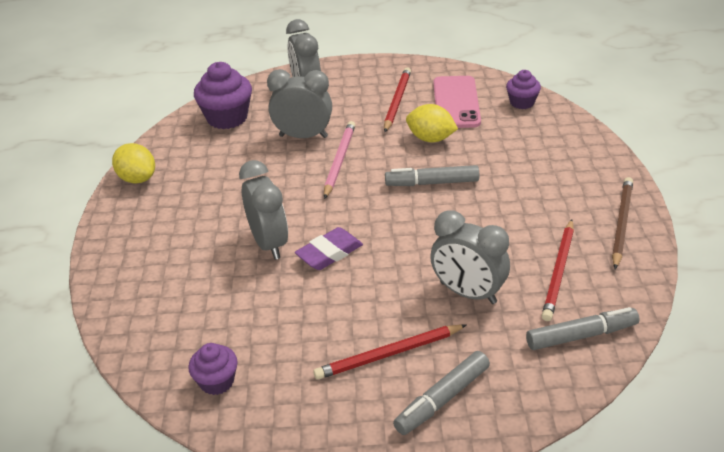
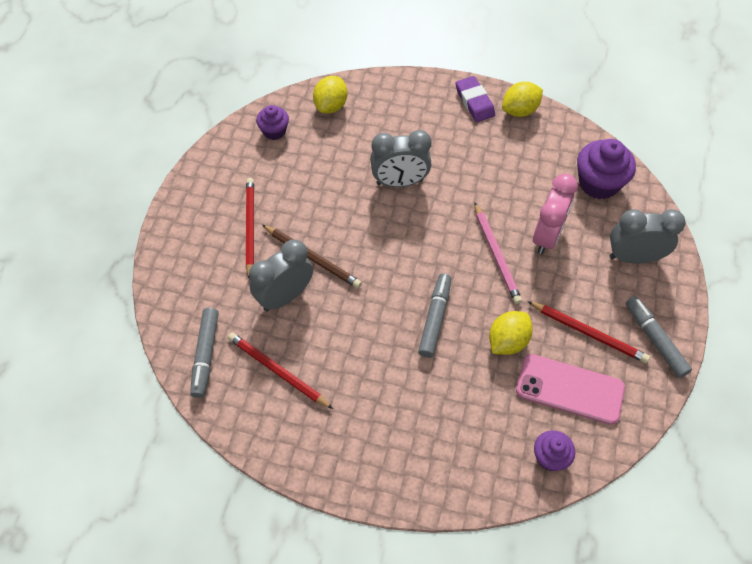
camera: 105 degrees right, 20 degrees up
(156, 335) = (331, 106): none -> yellow lemon
(303, 136) = (546, 236): grey clock -> pink clock
(329, 253) = (371, 218): purple eraser -> purple eraser (474, 102)
(339, 160) = (496, 255): pink pencil -> pink pencil turned 45 degrees clockwise
(443, 399) = (197, 246): grey marker -> grey marker (655, 340)
(621, 223) = (314, 453): brown pencil -> brown pencil (312, 258)

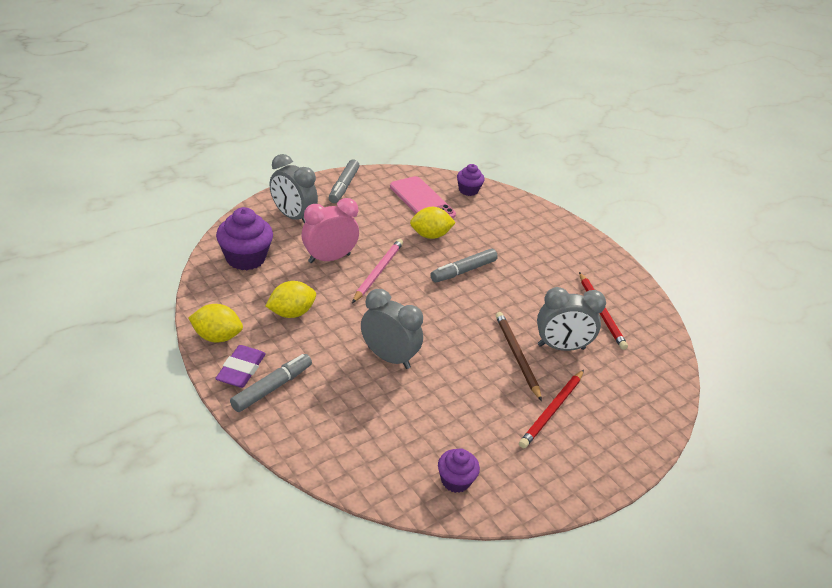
camera: 145 degrees left, 20 degrees down
(206, 355) = (650, 352): grey marker -> grey marker (272, 388)
(331, 106) = (373, 464): yellow lemon -> yellow lemon (291, 313)
(589, 333) = (376, 210): red pencil -> none

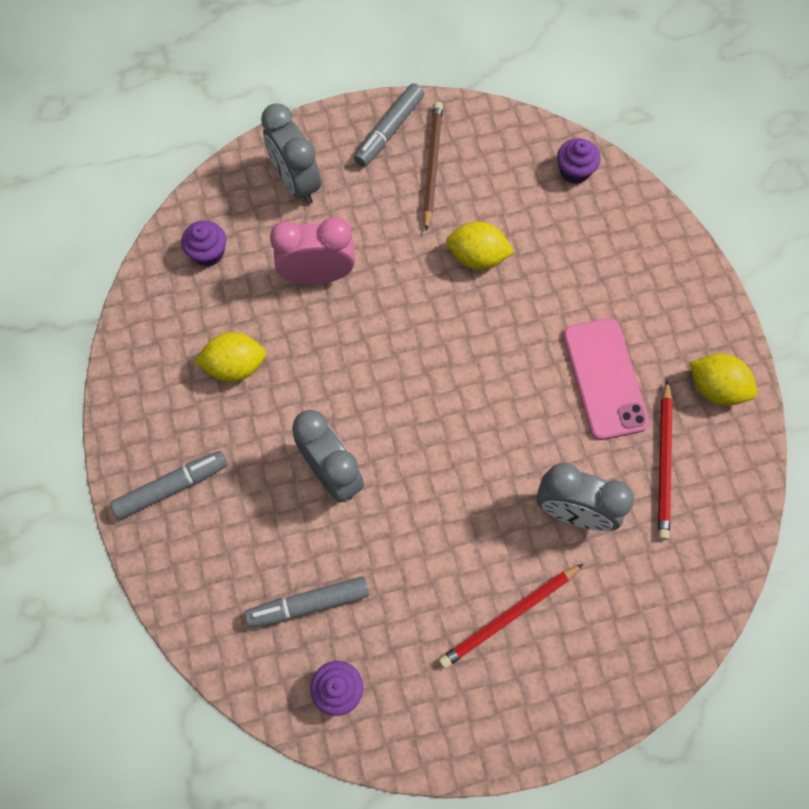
camera: 25 degrees right, 30 degrees up
(217, 337) = (132, 386): yellow lemon -> yellow lemon (715, 388)
(241, 370) = (144, 449): purple eraser -> none
(245, 258) = (208, 253): purple cupcake -> purple cupcake, size x0.59
(378, 272) = (375, 314): pink pencil -> none
(422, 201) = (493, 181): pink phone -> pink phone (604, 378)
(463, 271) = (496, 338): grey marker -> grey marker (309, 604)
(516, 356) = (503, 512): brown pencil -> brown pencil (432, 165)

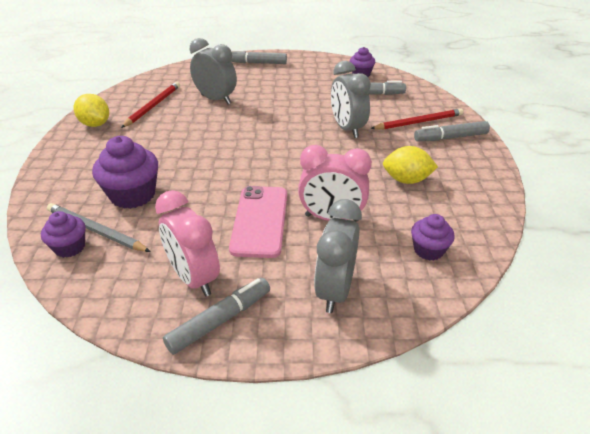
camera: 165 degrees left, 30 degrees down
(296, 182) = (335, 290): grey clock -> grey clock turned 150 degrees counterclockwise
(432, 165) = (194, 278): brown pencil -> pink clock
(477, 257) = (196, 206): yellow lemon -> none
(509, 617) = (270, 79): red pencil -> red pencil (419, 122)
(561, 257) = (133, 195): none -> purple cupcake
(561, 687) = (257, 63): none -> grey marker
(565, 197) = (95, 230): none -> grey pencil
(604, 378) = (157, 137): pink phone -> pink phone (260, 221)

